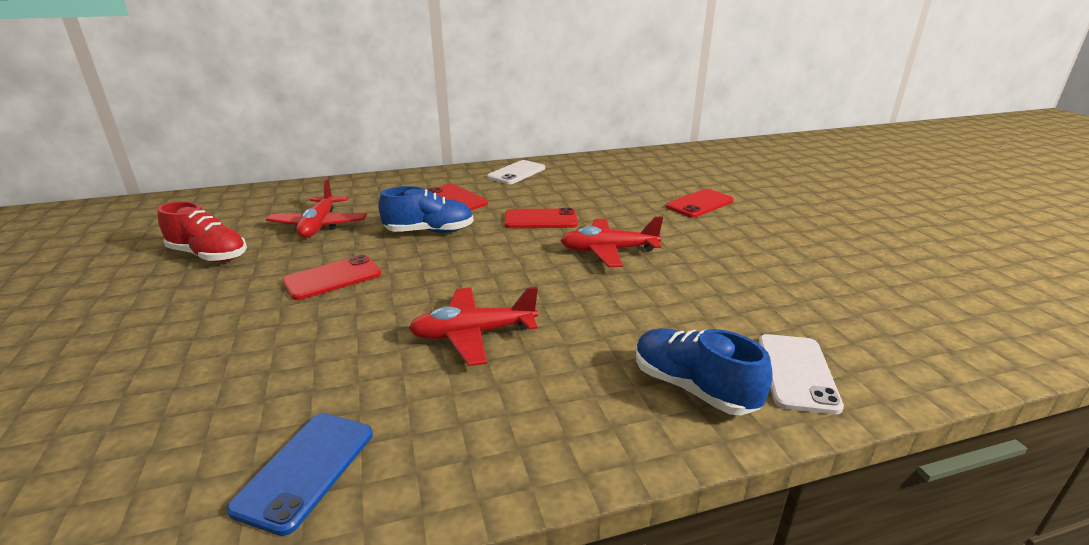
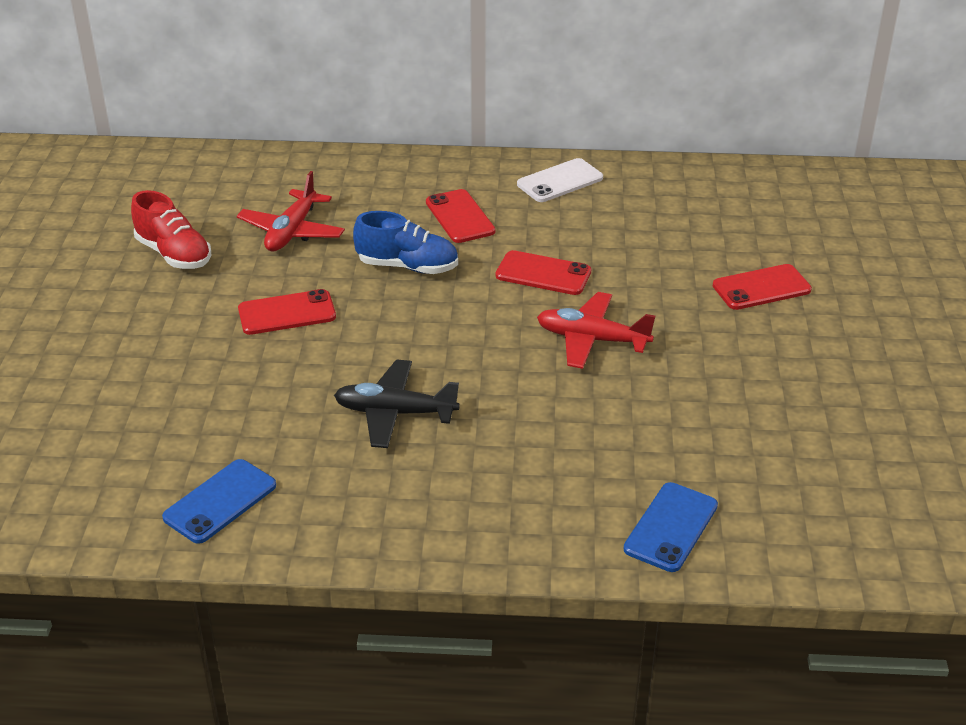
camera: 20 degrees right, 10 degrees up
(473, 334) = (395, 413): red plane -> black plane
(693, 388) = (561, 516): blue shoe -> none
(797, 373) = (671, 527): white phone -> blue phone

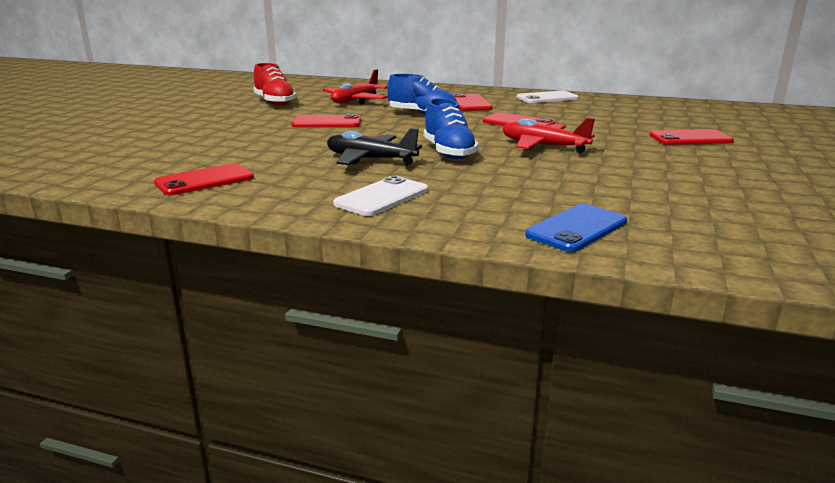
camera: 15 degrees right, 15 degrees down
(220, 501) = (204, 180): blue phone -> red phone
(448, 501) = (382, 197): none -> white phone
(483, 376) = (449, 152): none -> blue shoe

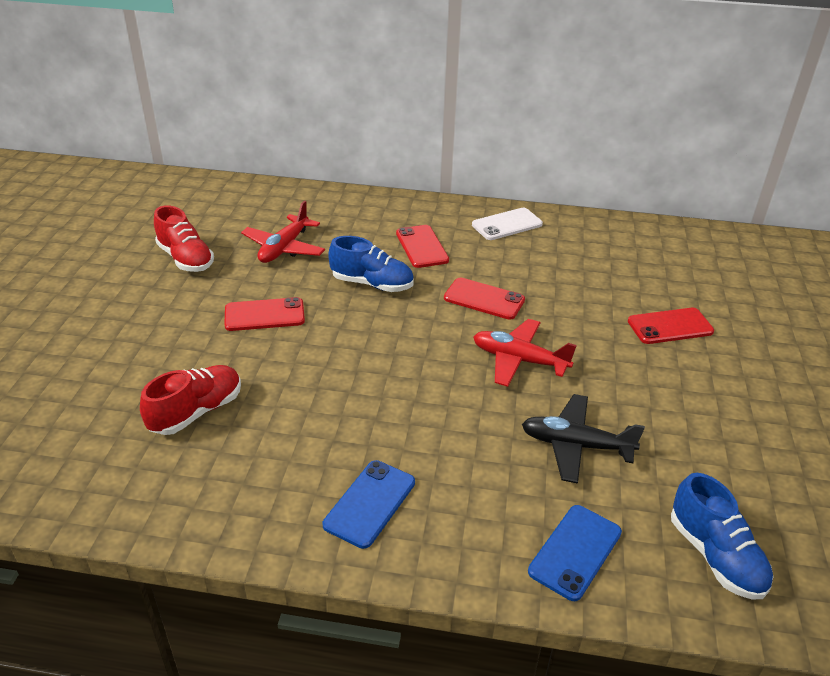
camera: 10 degrees left, 15 degrees up
(204, 180) = (165, 483): red phone -> none
(249, 155) = (196, 412): none -> red shoe
(370, 160) = (337, 412): black plane -> black plane (575, 445)
(382, 197) = (370, 503): white phone -> blue phone
(449, 152) = (420, 385): blue shoe -> blue shoe (715, 556)

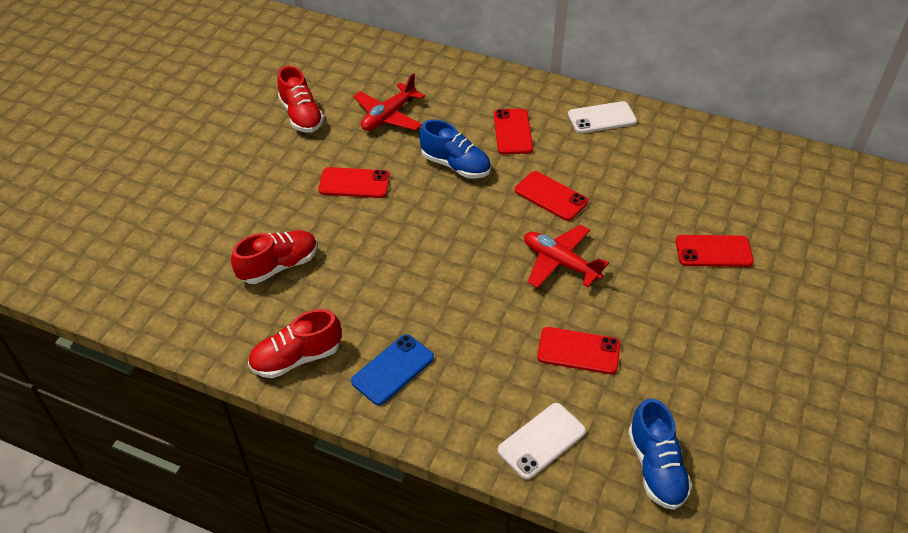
camera: 15 degrees right, 10 degrees up
(245, 512) = (296, 358): none -> red shoe
(575, 445) = (578, 351): black plane -> red phone
(575, 552) = (541, 441): blue phone -> white phone

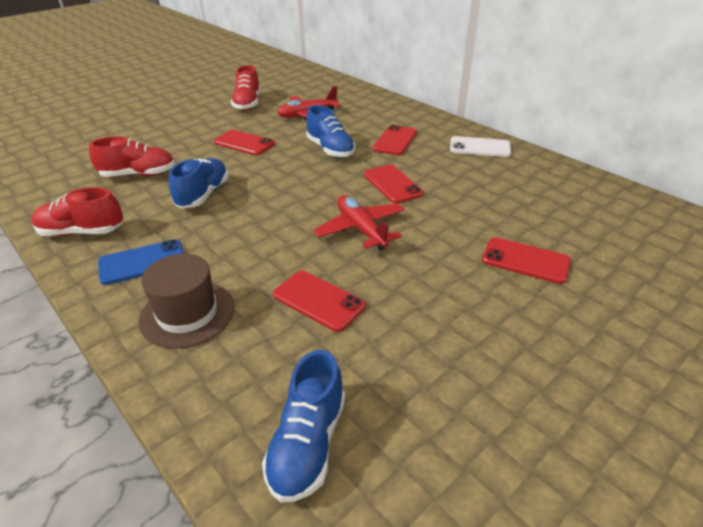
camera: 25 degrees right, 10 degrees down
(375, 270) = (203, 195): none -> blue shoe
(482, 404) = (187, 313): none -> brown hat
(541, 441) = (210, 366): white phone -> none

